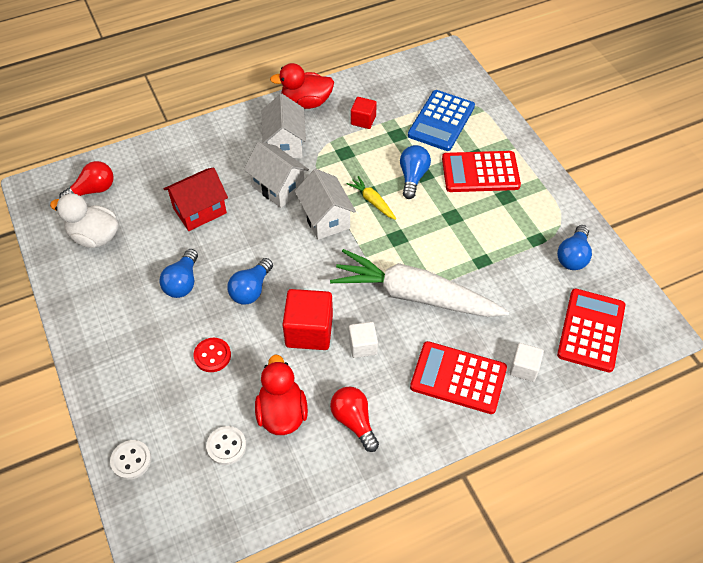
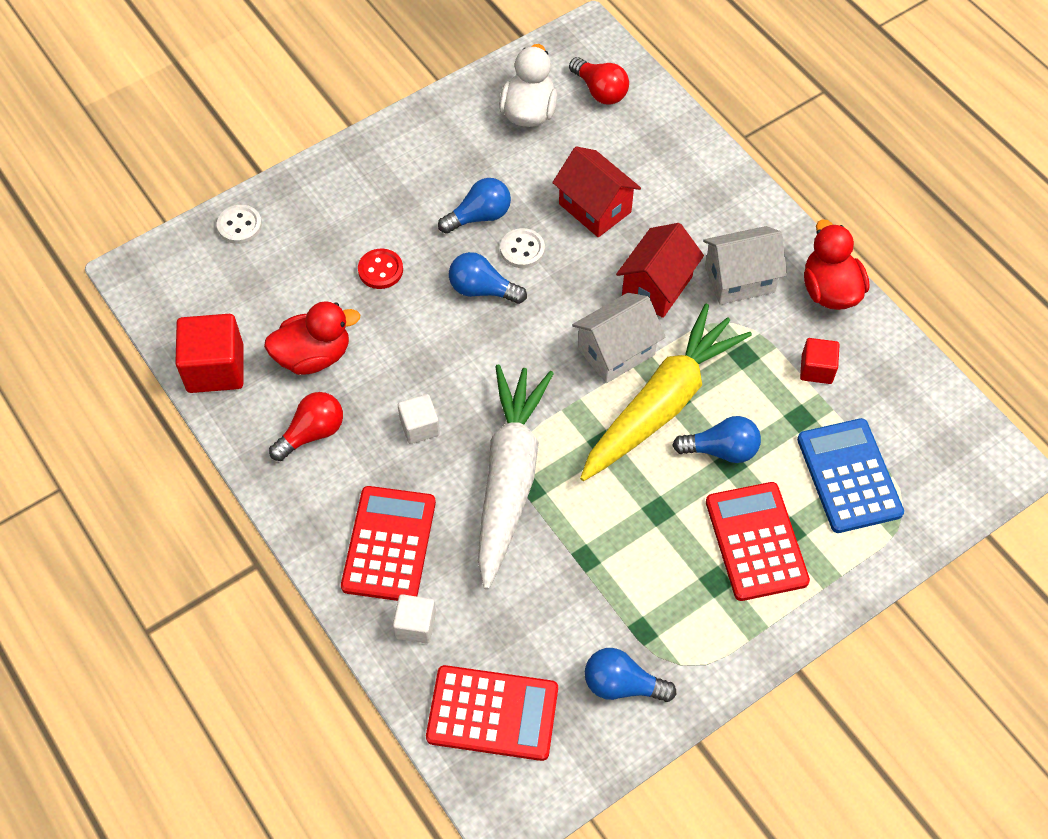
camera: 80 degrees right, 5 degrees up
(182, 282) = (479, 216): blue light bulb -> blue light bulb turned 150 degrees clockwise
(226, 446) = (265, 309): white button -> white button (522, 249)
(278, 187) = (657, 286): white house -> red house
(309, 331) = (432, 364): red cube -> red cube (215, 368)
(372, 201) = (661, 404): yellow carrot -> yellow carrot, size x2.46
(441, 121) = (849, 476): blue calculator -> blue calculator turned 60 degrees clockwise

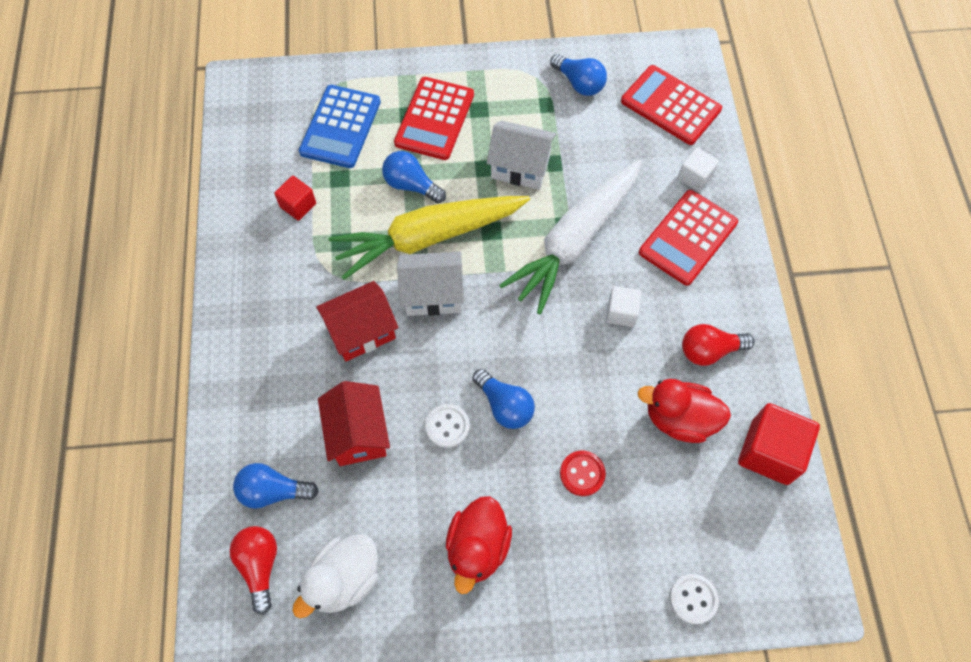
camera: 150 degrees left, 5 degrees up
(479, 216) = (464, 482): blue light bulb -> blue light bulb (273, 491)
(739, 279) = (293, 303): white house -> white house (520, 167)
(829, 290) = (234, 258): red duck -> red duck (477, 548)

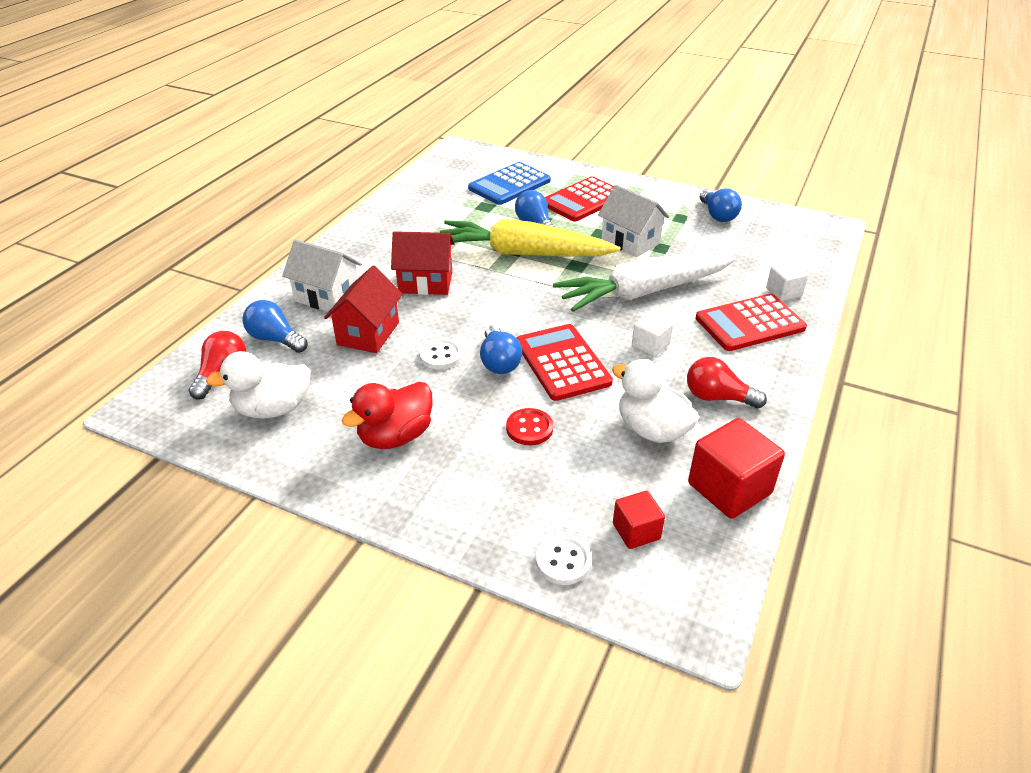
camera: 30 degrees right, 25 degrees down
(298, 205) = (443, 210): red cube -> red cube (636, 531)
(433, 294) = (498, 282): white house -> white house (327, 297)
(670, 105) = (791, 248): red calculator -> red calculator (562, 363)
(679, 419) = (652, 430): red duck -> white duck

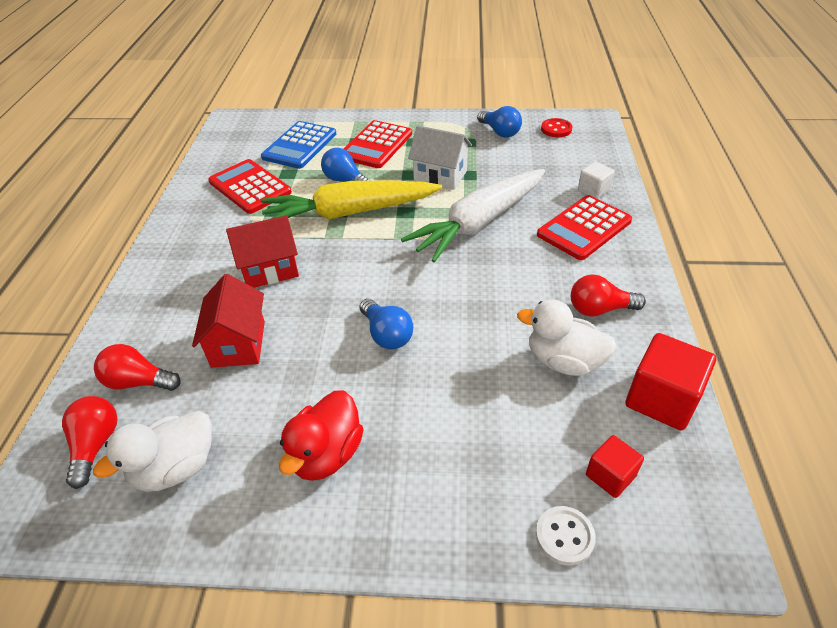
camera: 20 degrees left, 5 degrees up
(275, 339) = (138, 382): blue light bulb -> red light bulb
(327, 297) = (173, 315): white house -> none
(441, 355) = (326, 346): white button -> none
(529, 428) = (454, 398): red button -> red button (556, 129)
(562, 363) = (446, 317): red calculator -> red calculator (250, 187)
(650, 345) = (514, 274): white cube -> none

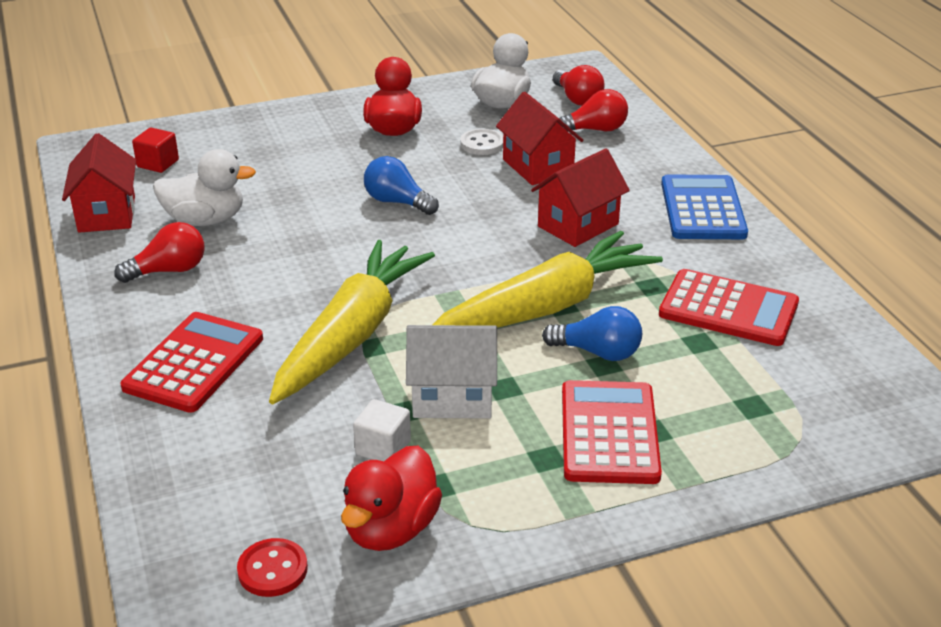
camera: 155 degrees right, 10 degrees down
(300, 146) = (742, 398): blue calculator -> blue calculator (702, 209)
(479, 223) = (351, 335): white carrot -> yellow carrot
(500, 132) = (391, 529): blue light bulb -> red duck
(564, 536) = (192, 132): white button -> white button (482, 144)
(593, 190) = (182, 432): white cube -> white cube (383, 448)
(661, 399) = (107, 214): red cube -> red house

